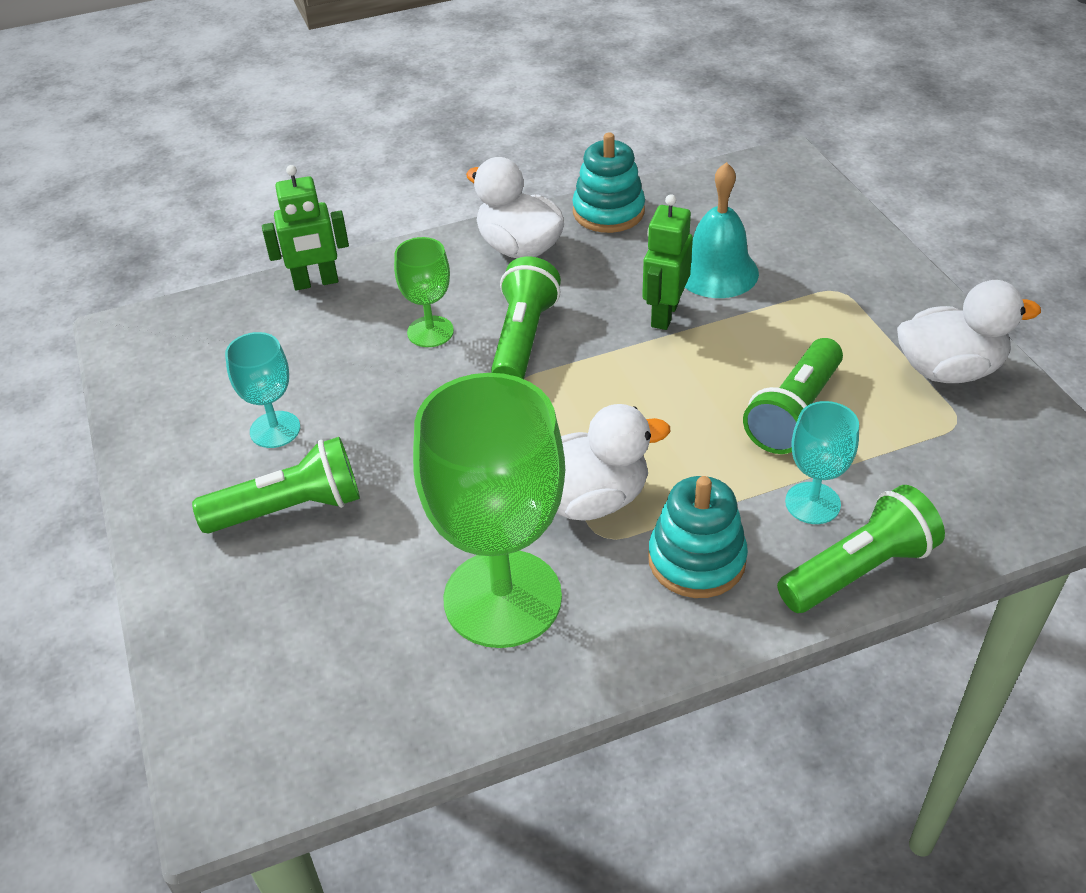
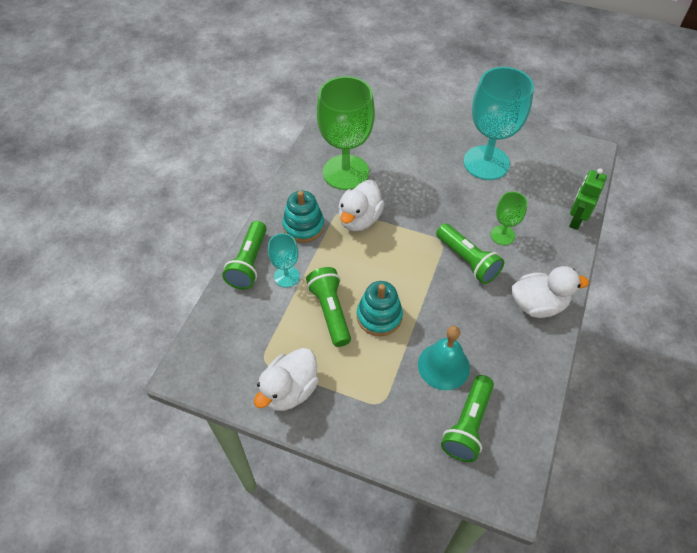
camera: 130 degrees right, 10 degrees up
(275, 429) = (486, 163): turquoise goblet -> turquoise goblet, size x2.05
(290, 509) = (440, 147): green flashlight -> green flashlight (467, 425)
(608, 212) = (537, 363): turquoise stacking toy -> turquoise stacking toy (379, 316)
(664, 314) = (434, 319): green robot -> none

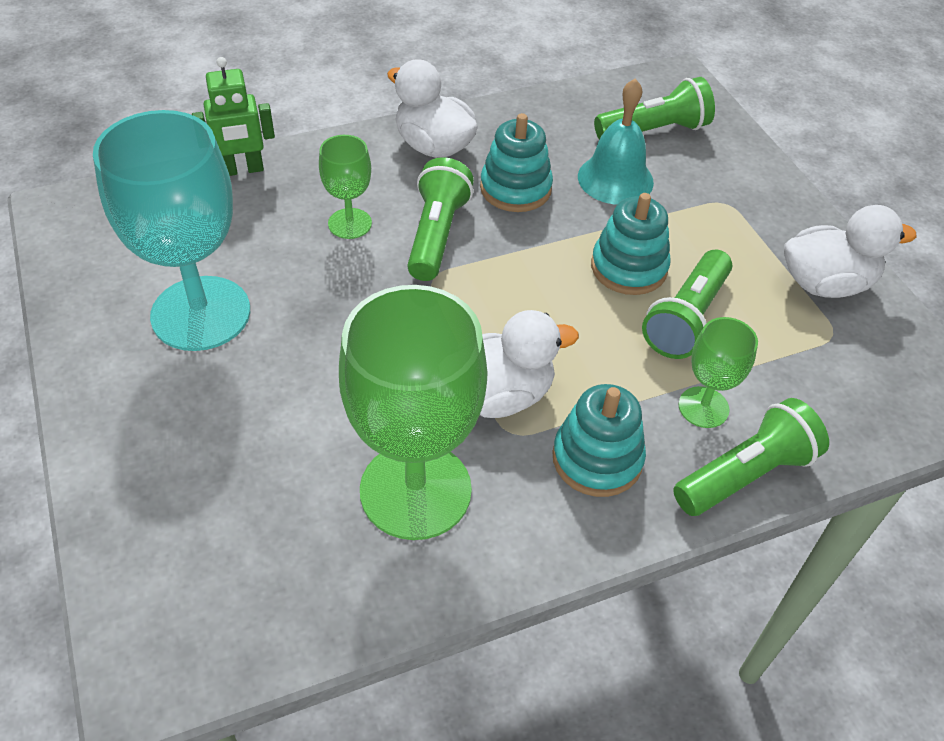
camera: 135 degrees left, 5 degrees down
(286, 276) = (703, 407): turquoise goblet -> green goblet
(474, 315) = (515, 188): none -> turquoise stacking toy

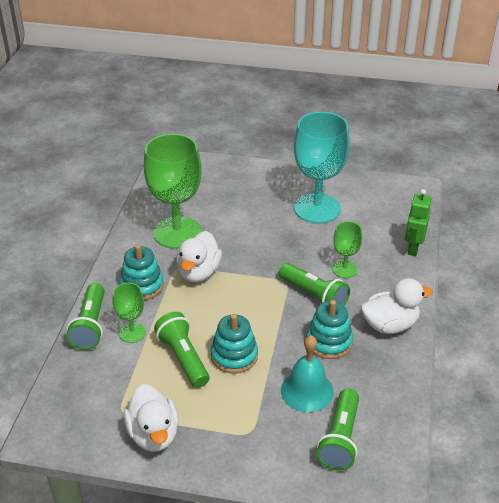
camera: 125 degrees right, 10 degrees down
(825, 284) = (153, 434): white duck -> white duck turned 45 degrees counterclockwise

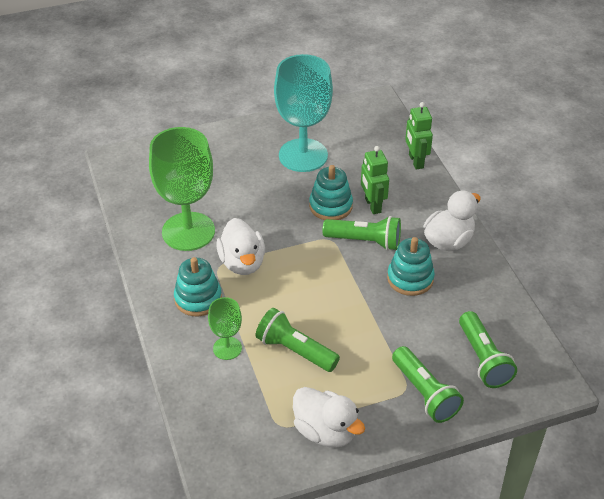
camera: 30 degrees left, 5 degrees up
(90, 326) = (180, 359): green flashlight -> green flashlight (424, 393)
(234, 356) = (339, 328): turquoise stacking toy -> turquoise stacking toy (330, 206)
(307, 391) = (425, 330): turquoise bell -> none
(344, 269) = (372, 205): green goblet -> green robot

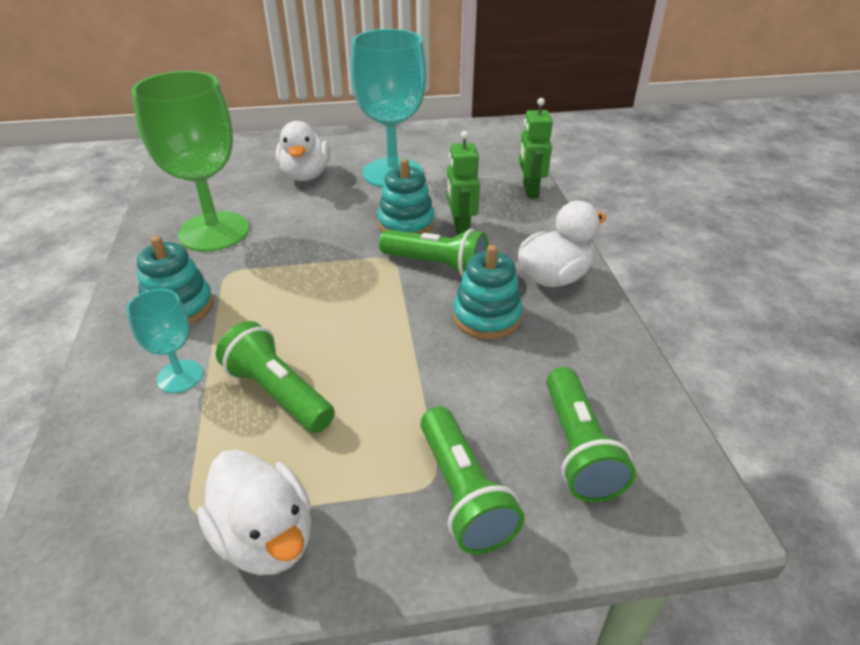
camera: 10 degrees right, 5 degrees down
(227, 348) = (180, 376): green goblet -> turquoise goblet
(242, 263) = (262, 272): white duck -> white duck (305, 175)

